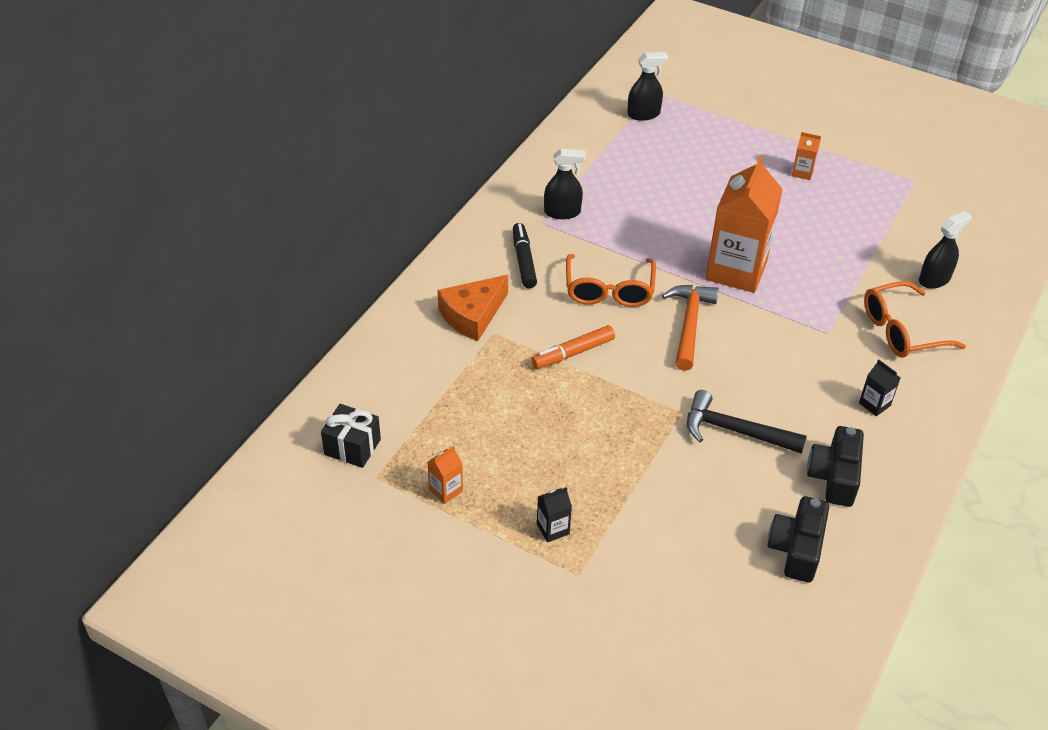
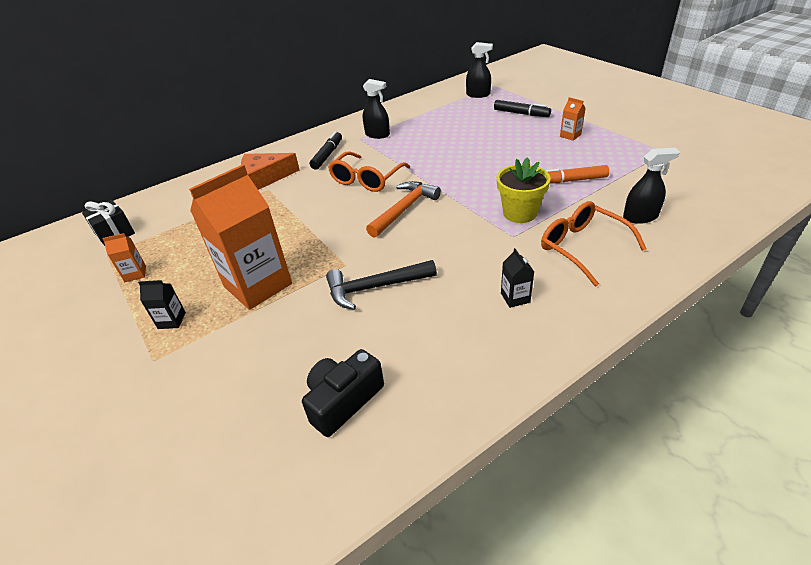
camera: 30 degrees right, 5 degrees down
(573, 353) = (305, 210): orange marker -> orange marker (571, 180)
(722, 143) = (521, 114): none -> black marker
(734, 430) = (374, 287): black hammer -> black hammer turned 60 degrees counterclockwise
(736, 270) = (470, 183): orange carton -> orange carton (258, 285)
(816, 301) = (520, 213): none -> yellow flower pot
(834, 476) = (430, 347): black camera -> none
(902, 330) = (583, 247): orange glasses -> orange glasses turned 45 degrees clockwise

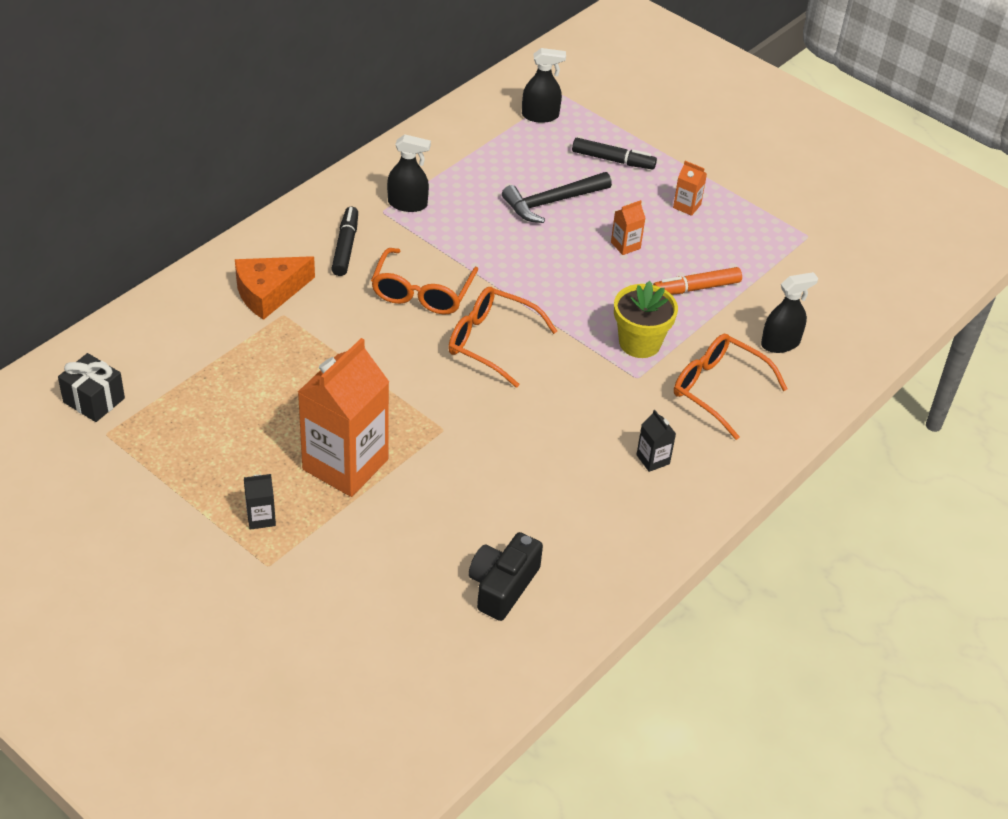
camera: 20 degrees left, 5 degrees up
(135, 274) = (169, 460): orange carton -> orange carton (625, 245)
(374, 287) = (491, 458): black hammer -> black hammer (551, 202)
(404, 209) = (491, 342): orange hammer -> orange glasses

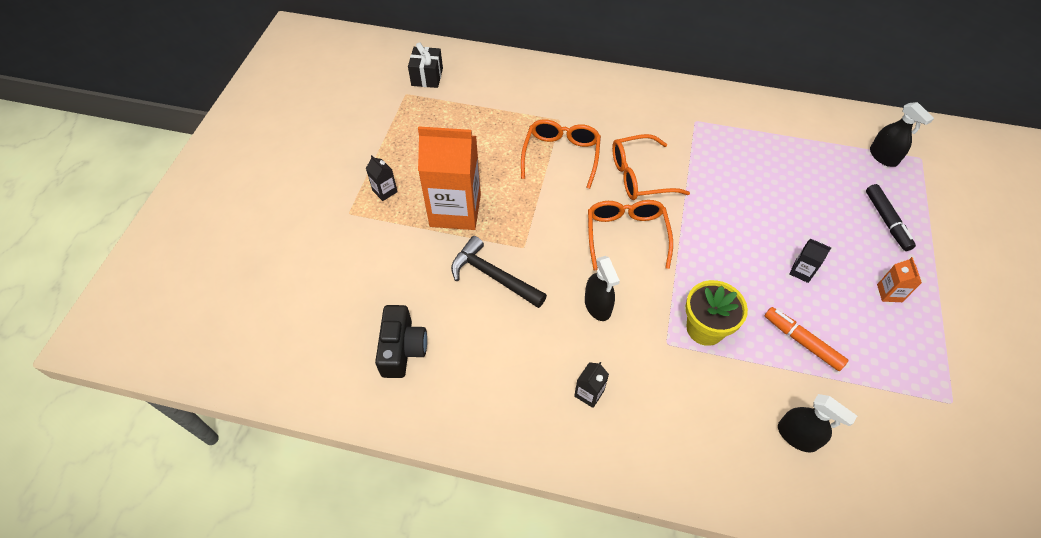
camera: 65 degrees right, 10 degrees up
(269, 293) = (572, 104): orange cheese -> none
(345, 247) = (645, 119): black marker -> none
(407, 204) = (715, 129): black spray bottle -> black spray bottle (597, 306)
(502, 586) = (402, 349): black camera -> black camera turned 90 degrees clockwise
(551, 202) = (799, 205): black hammer -> black hammer (493, 276)
(625, 245) = (801, 271): orange carton -> black carton
(718, 390) = (701, 409): orange glasses -> orange glasses (561, 156)

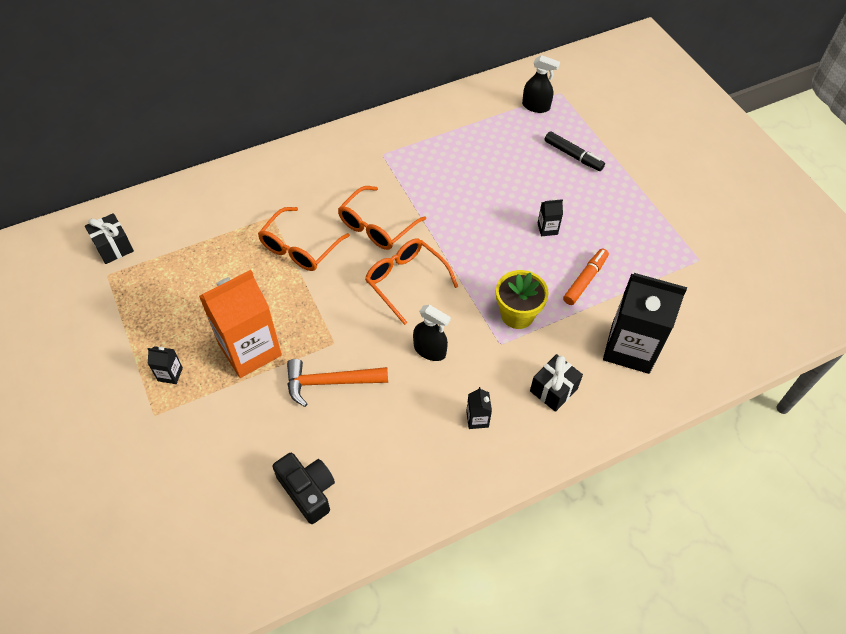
camera: 40 degrees left, 0 degrees up
(493, 276) = (329, 382): black hammer -> orange hammer
(561, 156) = (300, 247): orange glasses -> orange glasses turned 120 degrees counterclockwise
(683, 419) = (553, 390): none -> black gift
(797, 436) = (630, 348): black spray bottle -> black carton
(802, 341) = (585, 280): orange marker -> orange marker turned 120 degrees clockwise
(889, 293) = (612, 208): orange carton -> none

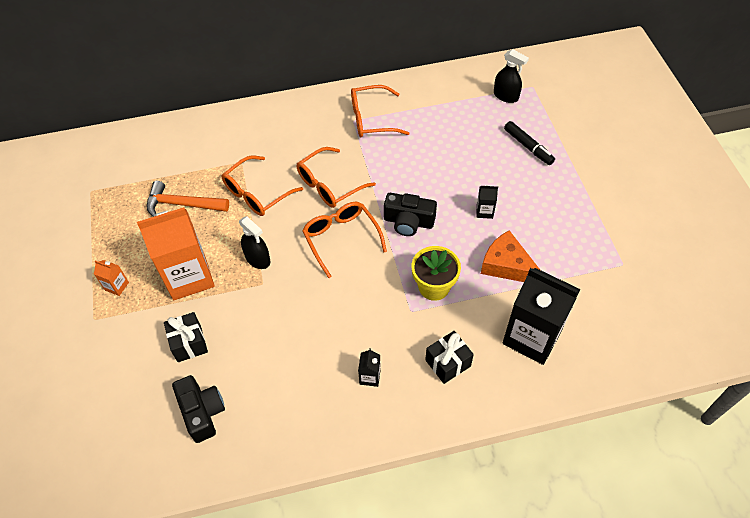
camera: 15 degrees right, 0 degrees up
(113, 247) = (102, 168): black gift -> black gift (189, 343)
(170, 374) = (117, 286): black carton -> orange carton
(329, 382) = (248, 318): orange hammer -> orange hammer (182, 204)
(402, 150) = (372, 119): none -> orange glasses
(430, 350) = (345, 305): black spray bottle -> black spray bottle (258, 259)
(472, 252) = (408, 222): none -> black camera
(585, 280) = (507, 265): orange marker -> orange cheese

